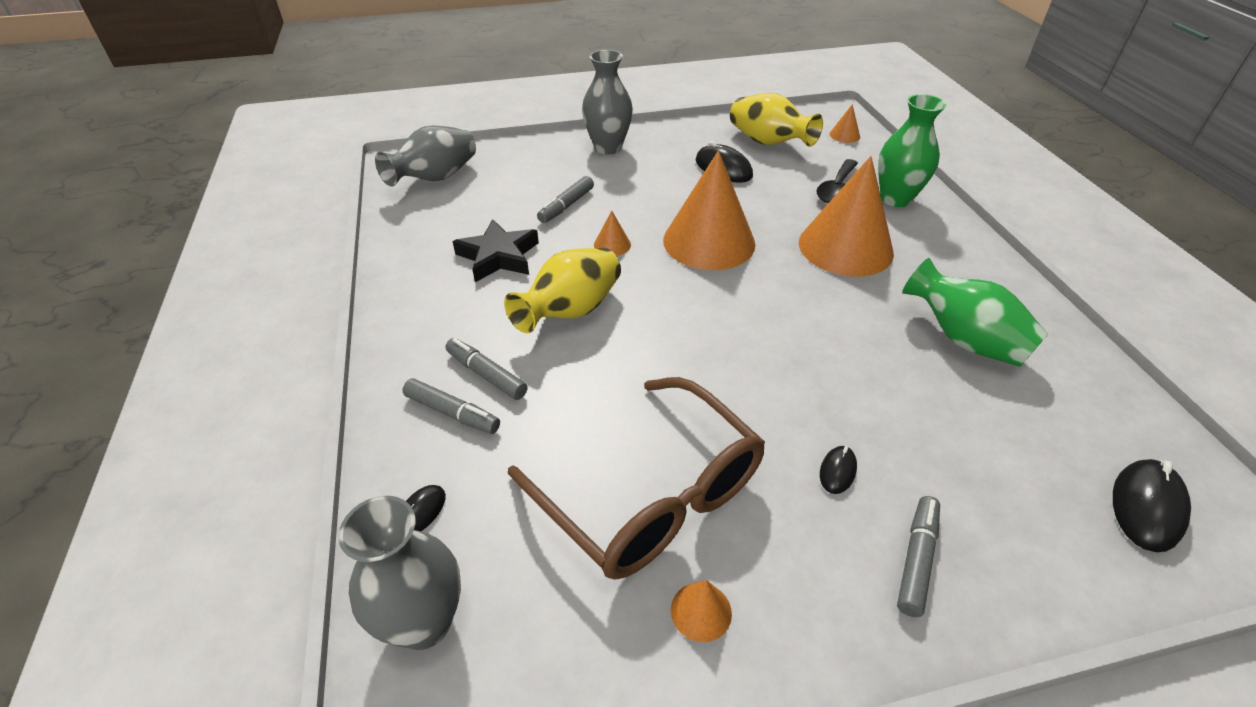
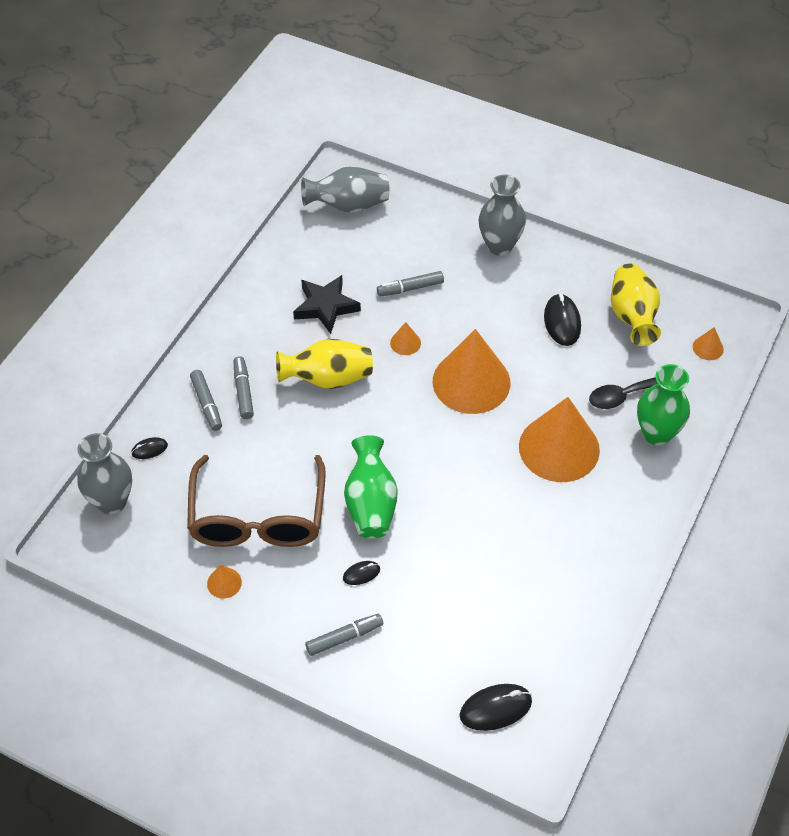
camera: 40 degrees right, 10 degrees up
(964, 339) = (540, 561): green vase -> green vase (371, 503)

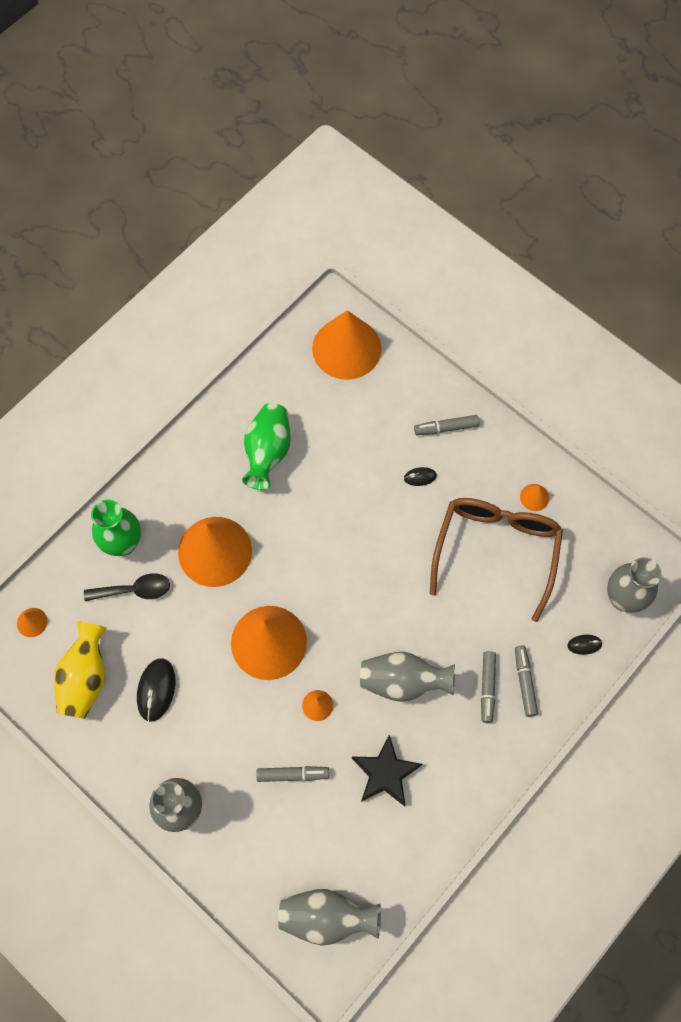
camera: 165 degrees left, 15 degrees up
(328, 378) = (403, 681): yellow vase -> grey vase
(371, 503) = (396, 538): green vase -> green vase (268, 452)
(495, 708) = (346, 348): black mouse -> orange cone

